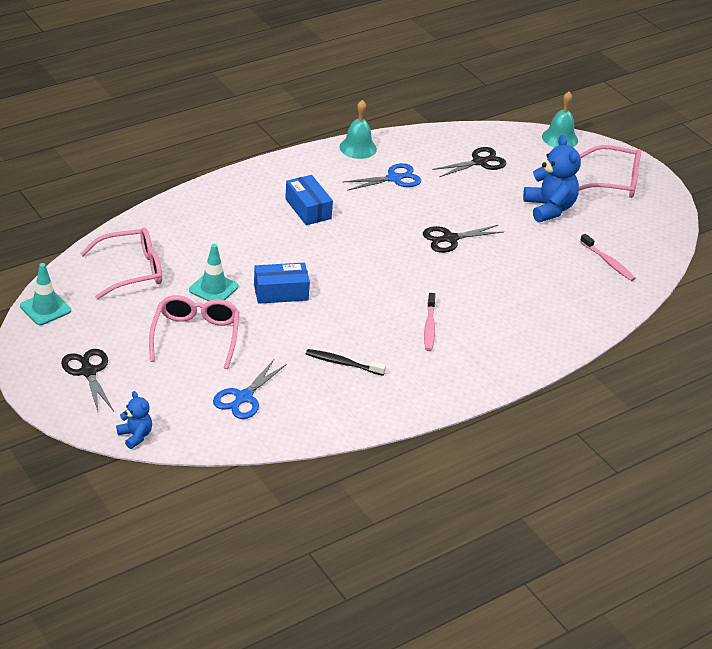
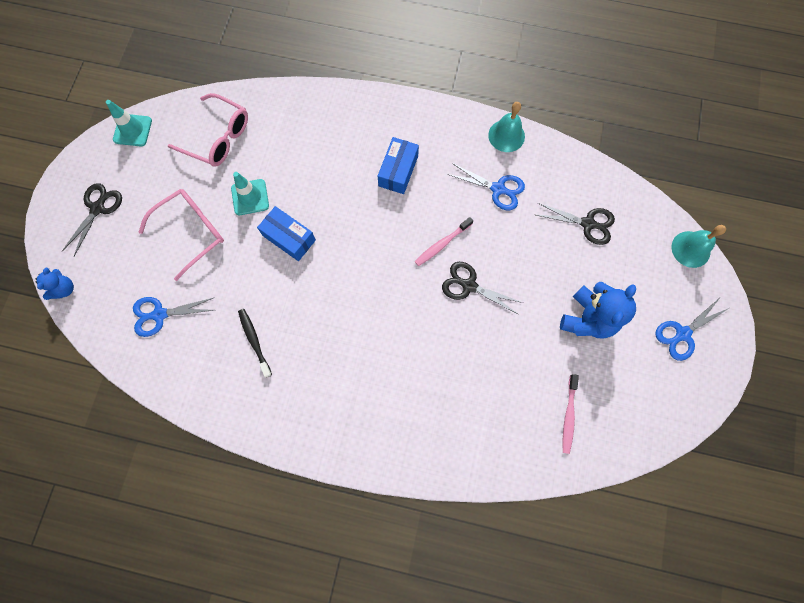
camera: 50 degrees right, 35 degrees up
(429, 327) = (352, 360): pink toothbrush -> pink toothbrush (442, 244)
(614, 181) = (682, 334): pink glasses -> blue scissors

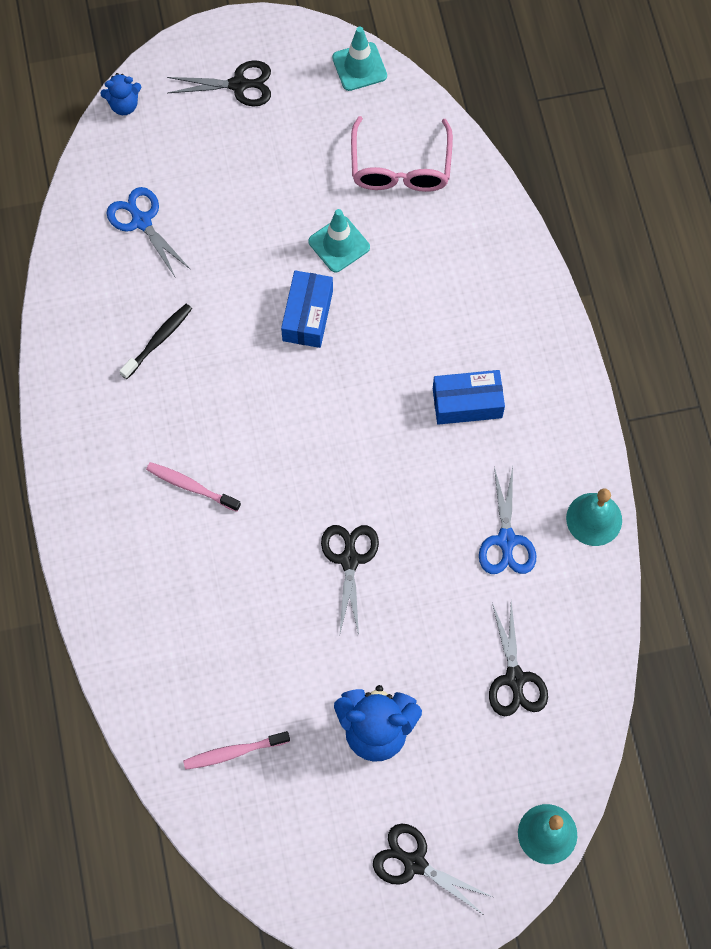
camera: 65 degrees right, 5 degrees down
(191, 232) = (260, 202): pink glasses -> none
(442, 244) = (391, 502): pink toothbrush -> pink toothbrush (191, 486)
(682, 334) = (414, 863): blue scissors -> black scissors

